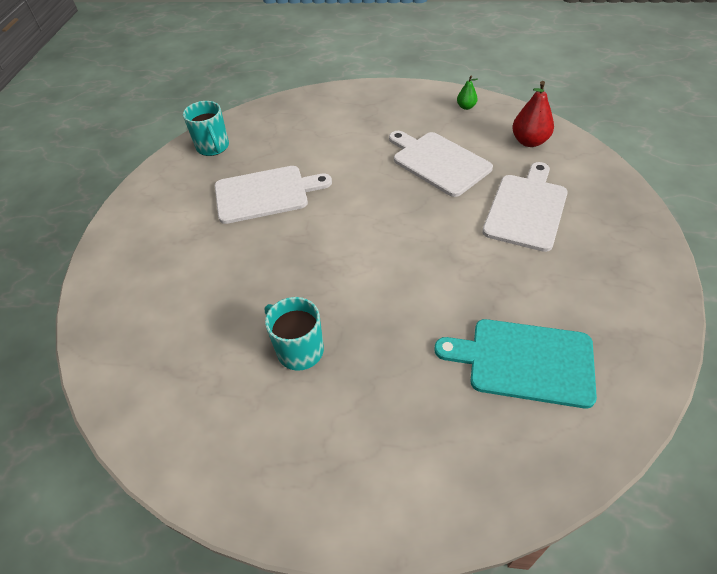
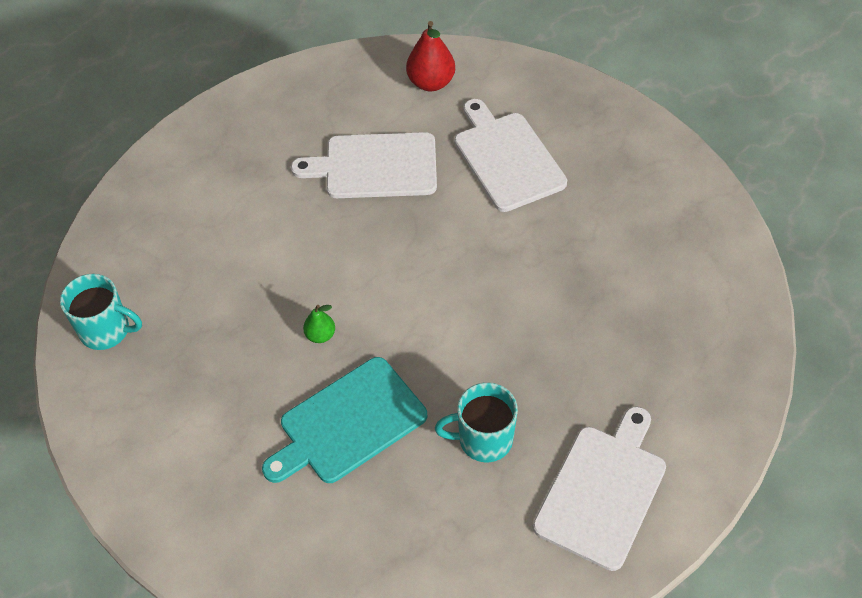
camera: 50 degrees left, 5 degrees up
(265, 194) = (248, 333): white cutting board -> white cutting board (603, 491)
(466, 107) = (325, 82): green pear -> green pear (320, 335)
(524, 361) = (650, 294): turquoise cutting board -> turquoise cutting board (348, 423)

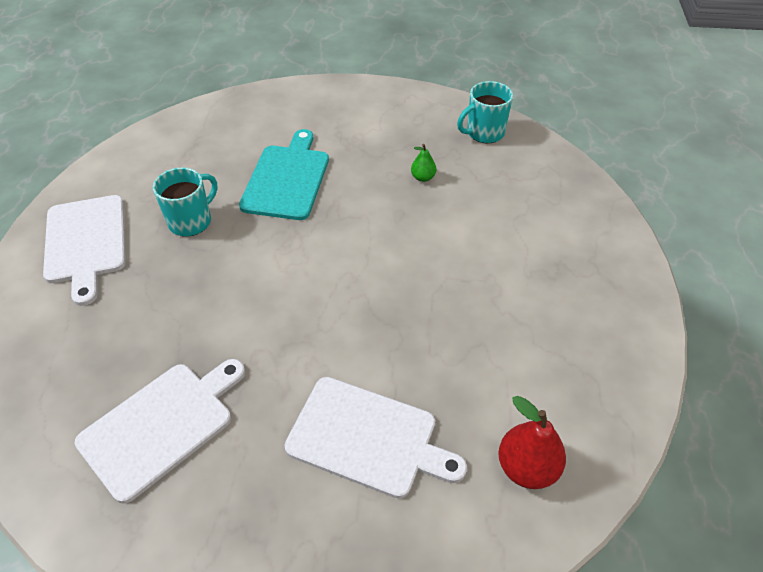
camera: 135 degrees right, 5 degrees down
(320, 335) = (359, 207): green pear -> green pear (423, 177)
(375, 166) = (467, 341): white cutting board -> white cutting board (161, 425)

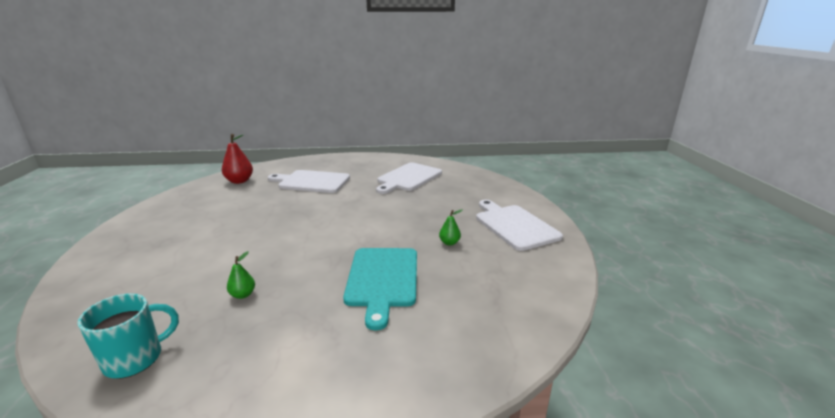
camera: 170 degrees right, 25 degrees down
(191, 221) = (449, 243): turquoise mug -> green pear

